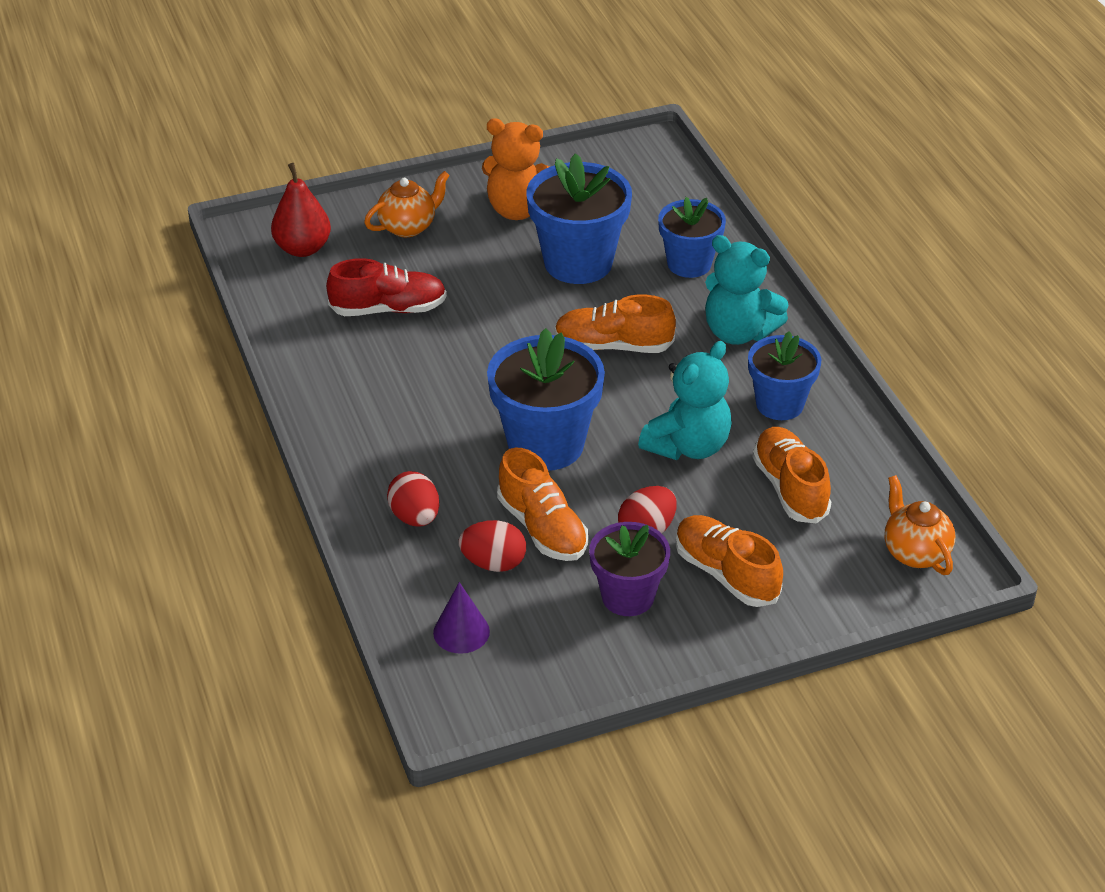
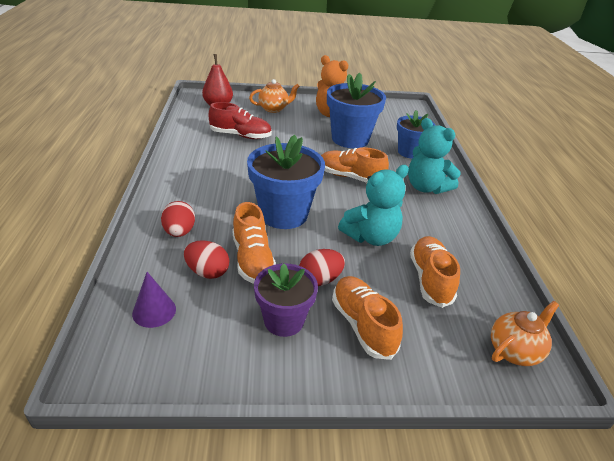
camera: 15 degrees right, 5 degrees down
(779, 404) = (439, 229): blue flower pot -> none
(915, 552) = (514, 351): orange teapot -> orange teapot turned 60 degrees clockwise

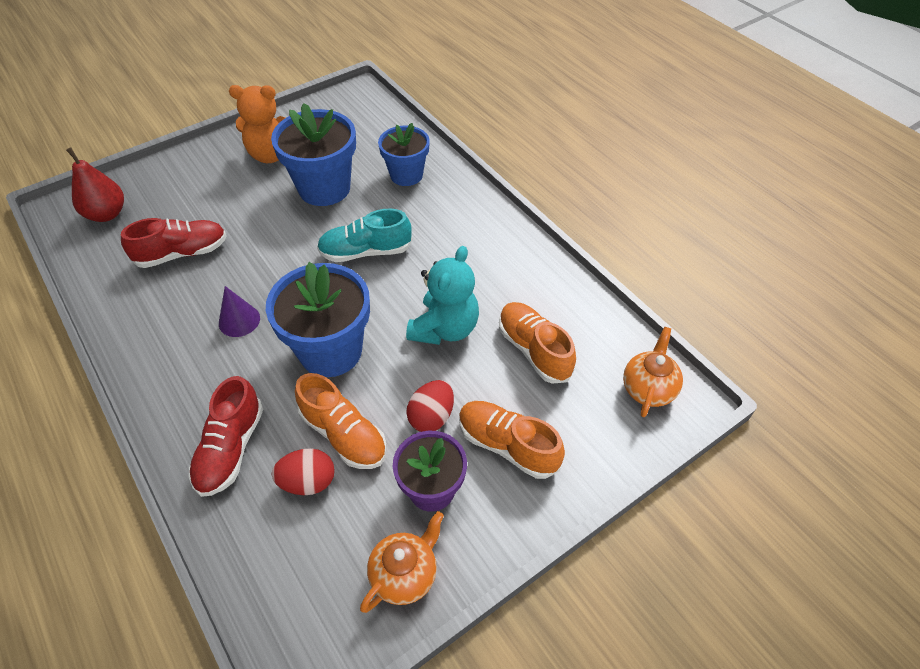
camera: 30 degrees left, 15 degrees up
(154, 311) = (291, 567): purple cone -> purple cone (239, 320)
(179, 232) = (231, 449): red egg -> red shoe
(274, 109) = (189, 182): orange teapot -> orange teapot (405, 575)
(350, 177) = (366, 252): orange shoe -> turquoise shoe
(426, 187) = (456, 223): turquoise teddy bear -> none

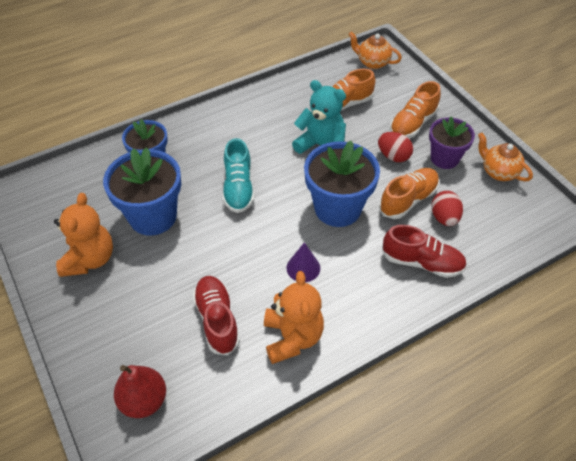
camera: 85 degrees left, 0 degrees up
(146, 316) = (292, 337): none -> orange teddy bear

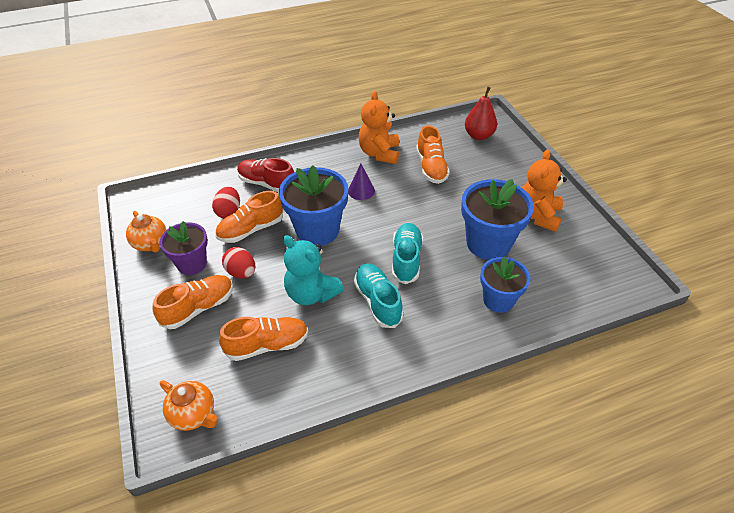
camera: 170 degrees left, 5 degrees down
(217, 320) = (431, 167): red shoe -> orange shoe
(260, 147) = (378, 301): none -> turquoise shoe

